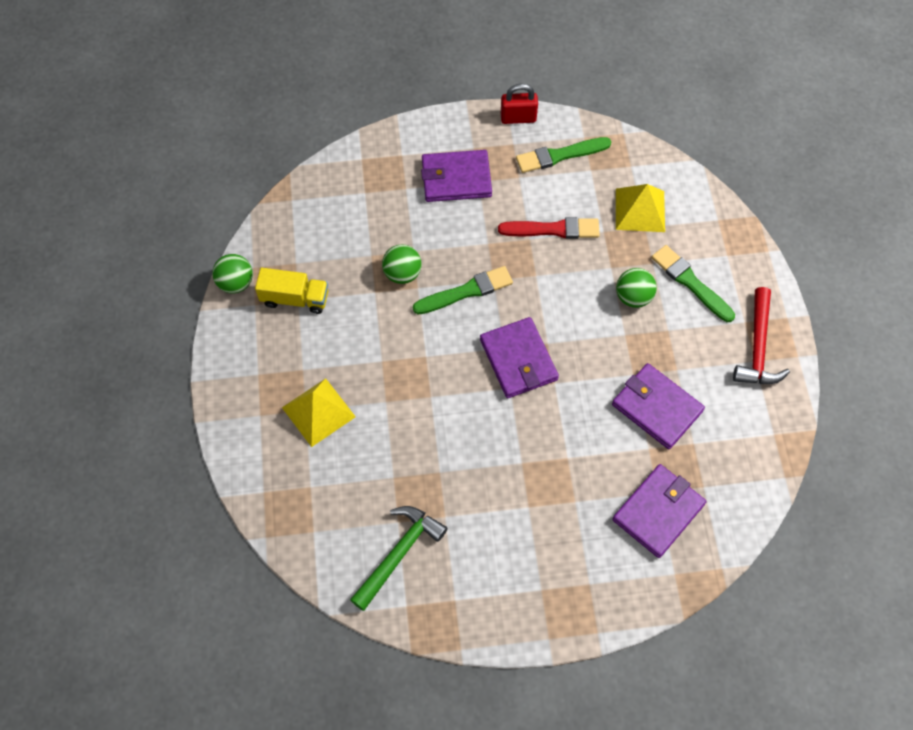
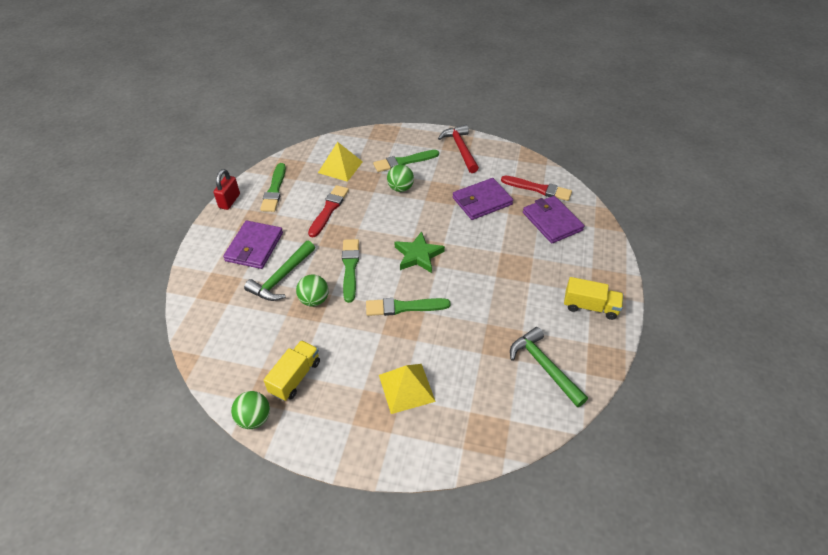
camera: 70 degrees left, 15 degrees down
(421, 227) = (281, 277): none -> green hammer
(429, 371) = (404, 307): none -> green brush
(516, 593) = (590, 306): none -> yellow truck
(518, 360) = (418, 255): purple wallet -> green star
(720, 478) = (538, 189): none -> red brush
(758, 347) = (460, 149): red hammer -> red hammer turned 135 degrees counterclockwise

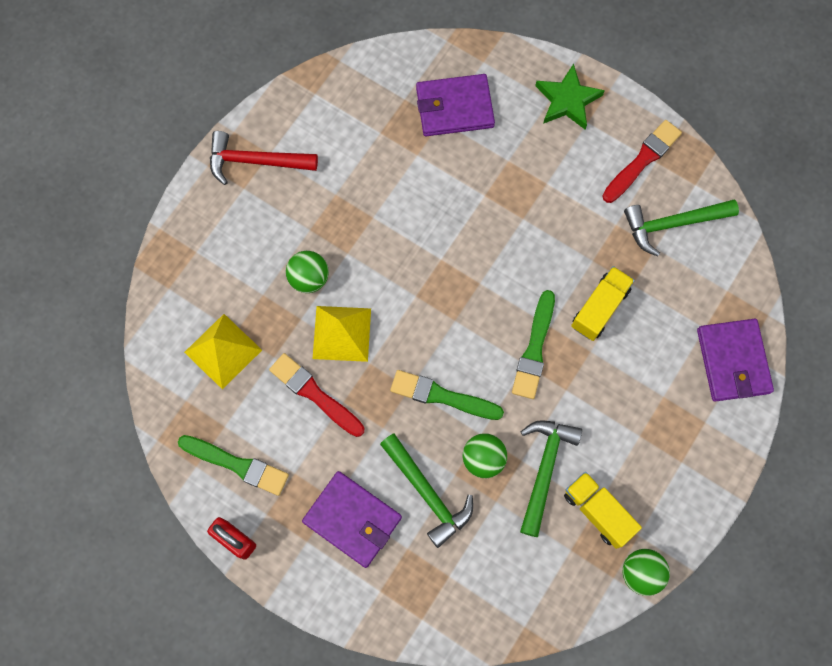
camera: 70 degrees left, 25 degrees up
(317, 336) = (544, 470): none -> green hammer
(404, 162) = (250, 253): green brush -> none
(406, 388) = (653, 386): yellow pyramid -> yellow pyramid (342, 333)
(418, 255) = (452, 300): green star -> green star (567, 100)
(482, 201) = (381, 178): purple wallet -> purple wallet (733, 361)
(538, 189) = (386, 95): red brush -> red brush (642, 160)
(590, 306) = (608, 133): yellow truck -> yellow truck (599, 308)

